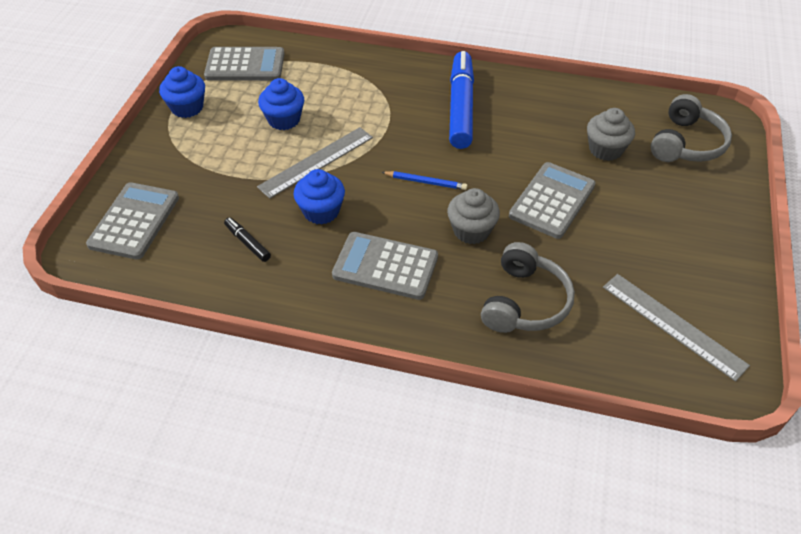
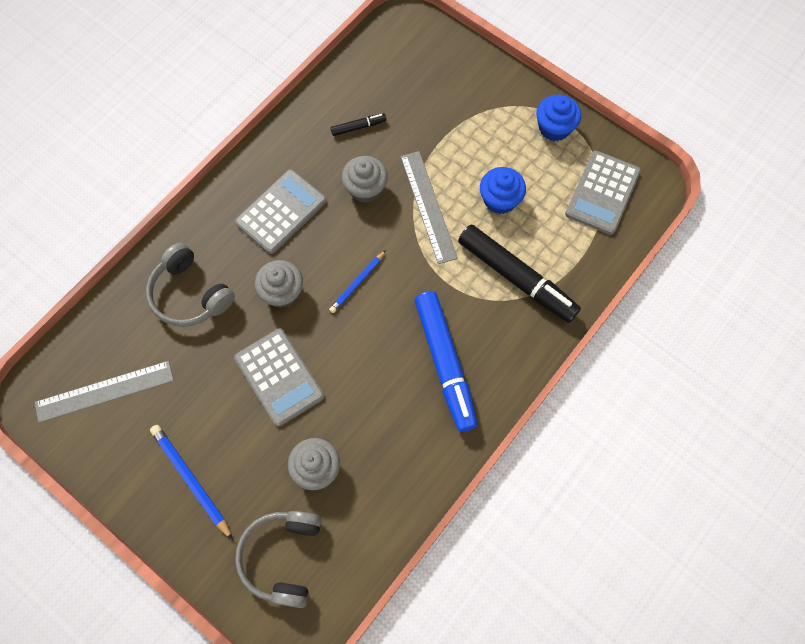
camera: 115 degrees right, 20 degrees up
(134, 221) = (423, 59): grey calculator -> none
(321, 211) = (365, 189): blue cupcake -> grey cupcake
(356, 90) = (516, 278): none -> black marker
(460, 107) = (445, 363): blue marker -> blue marker turned 45 degrees clockwise
(686, 143) = (283, 557): grey headphones -> grey headphones turned 45 degrees clockwise
(686, 222) = (191, 480): none -> blue pencil

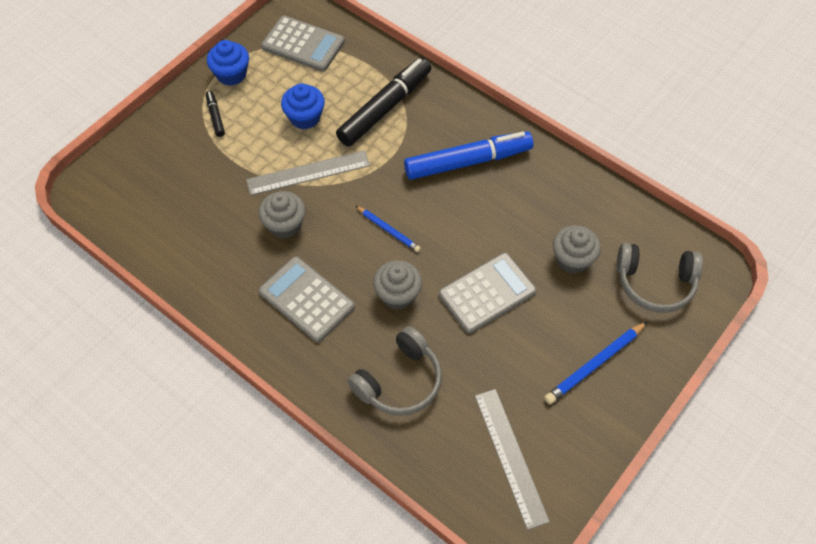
camera: 90 degrees left, 10 degrees down
(358, 127) = (211, 232): black marker -> black marker (215, 116)

